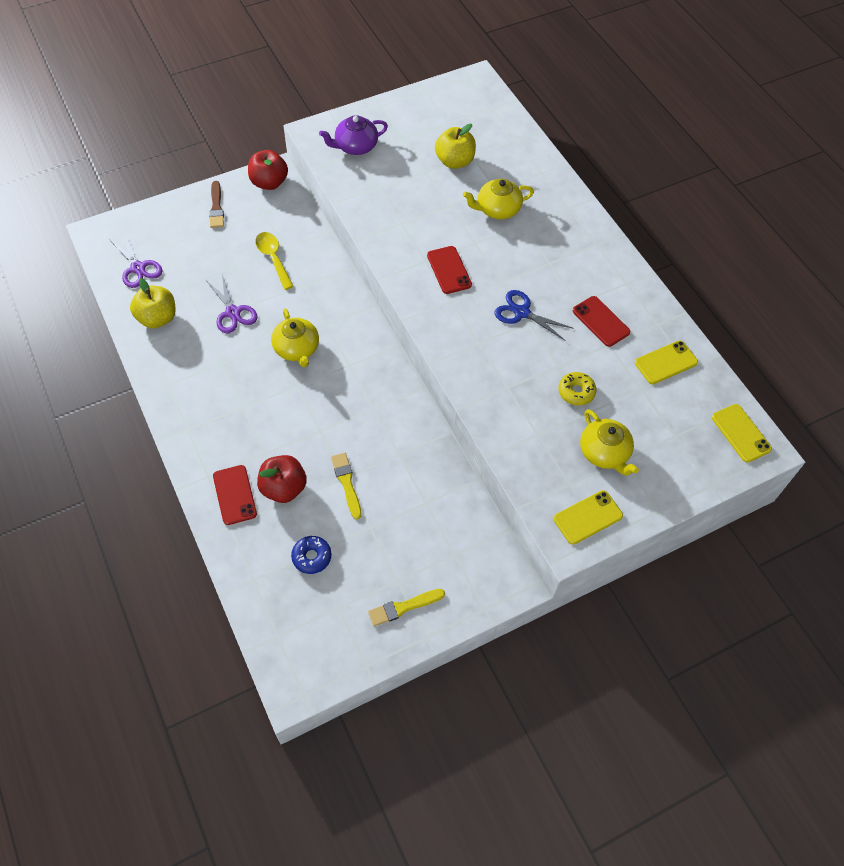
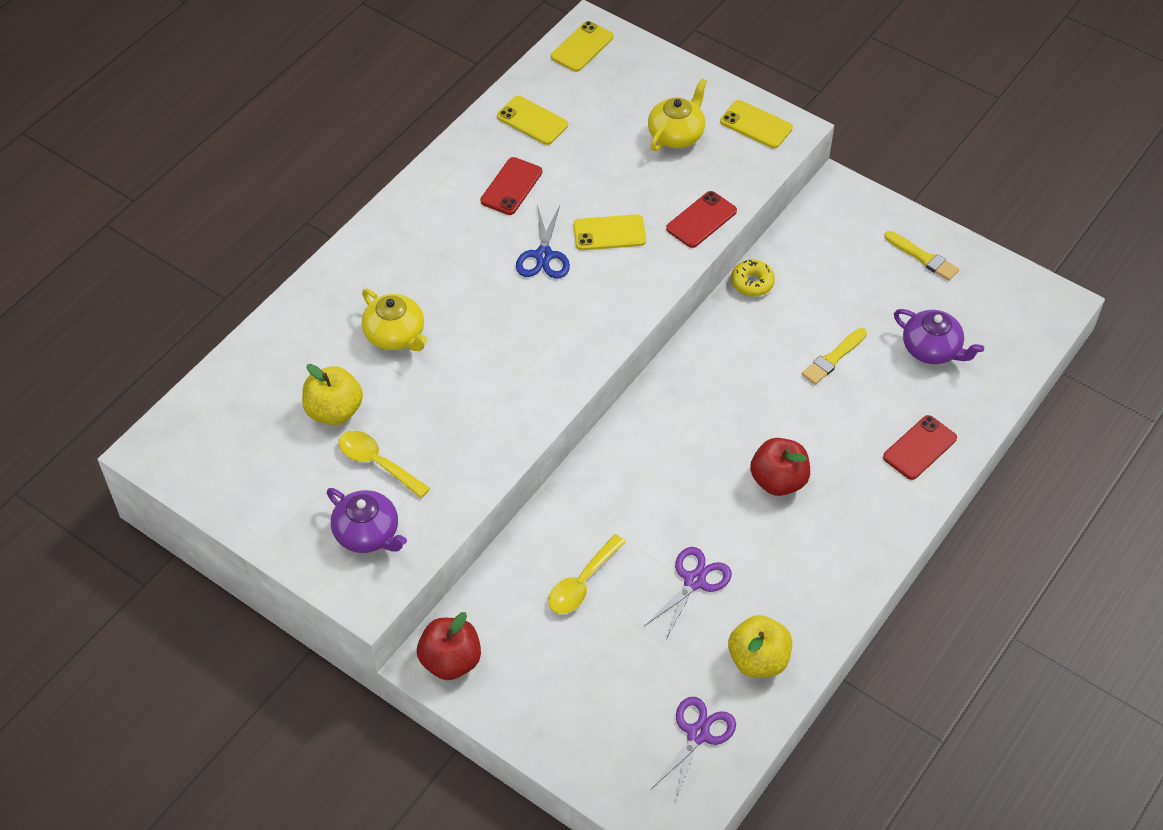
camera: 115 degrees left, 5 degrees down
(216, 207) = (535, 701): brown brush -> none
(283, 488) = (879, 409): red apple -> red apple (778, 481)
(297, 349) = (701, 486): yellow teapot -> none
(311, 557) = (932, 349): blue donut -> purple teapot
(402, 167) = (377, 463): none -> yellow spoon
(449, 270) = (524, 343): red phone -> red phone (701, 220)
(522, 360) = (609, 233): none -> yellow phone
(576, 392) = (619, 177): yellow donut -> yellow donut (752, 282)

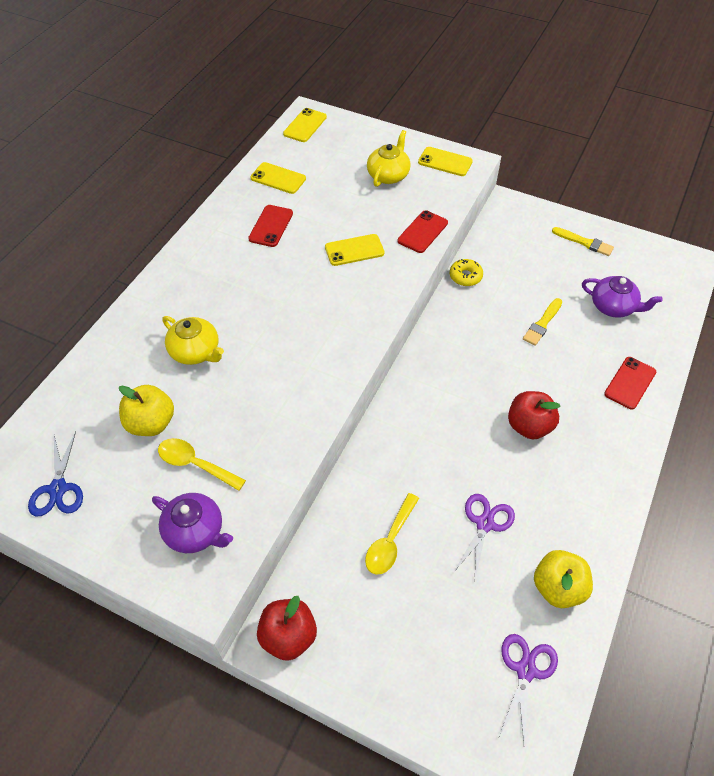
camera: 10 degrees left, 0 degrees up
(543, 256) = (306, 273): blue scissors -> blue scissors (58, 489)

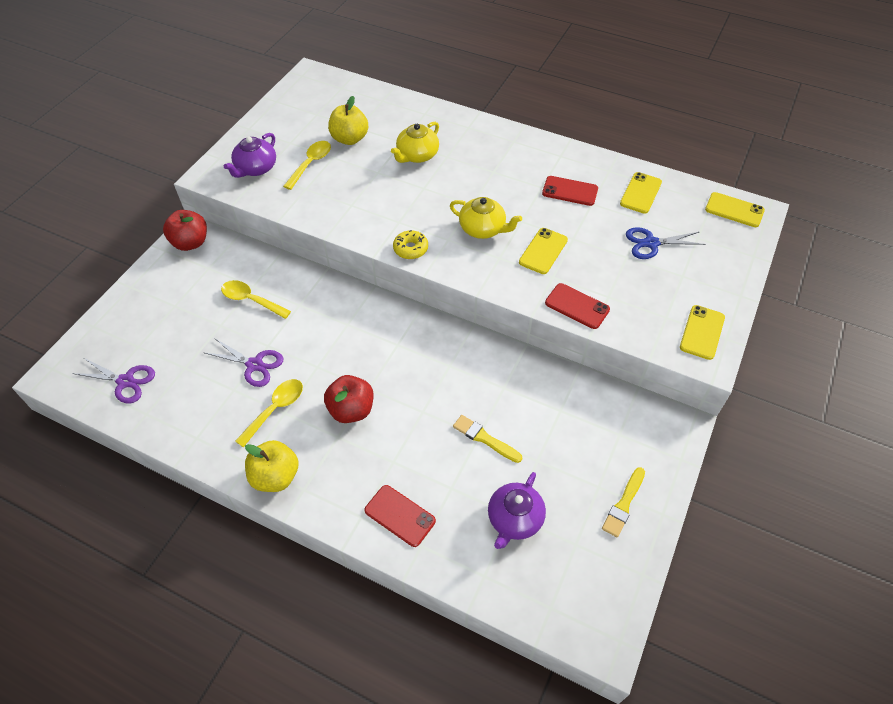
camera: 90 degrees right, 0 degrees up
(58, 489) = (301, 103): blue scissors -> blue scissors (651, 243)
(354, 250) = (543, 251): yellow phone -> yellow phone turned 45 degrees clockwise
(388, 175) = (665, 279): yellow teapot -> yellow teapot (483, 229)
(465, 276) = (550, 371): yellow donut -> yellow donut (410, 249)
(539, 495) = (275, 409): none -> yellow spoon
(558, 587) = (185, 413): yellow apple -> yellow apple (275, 476)

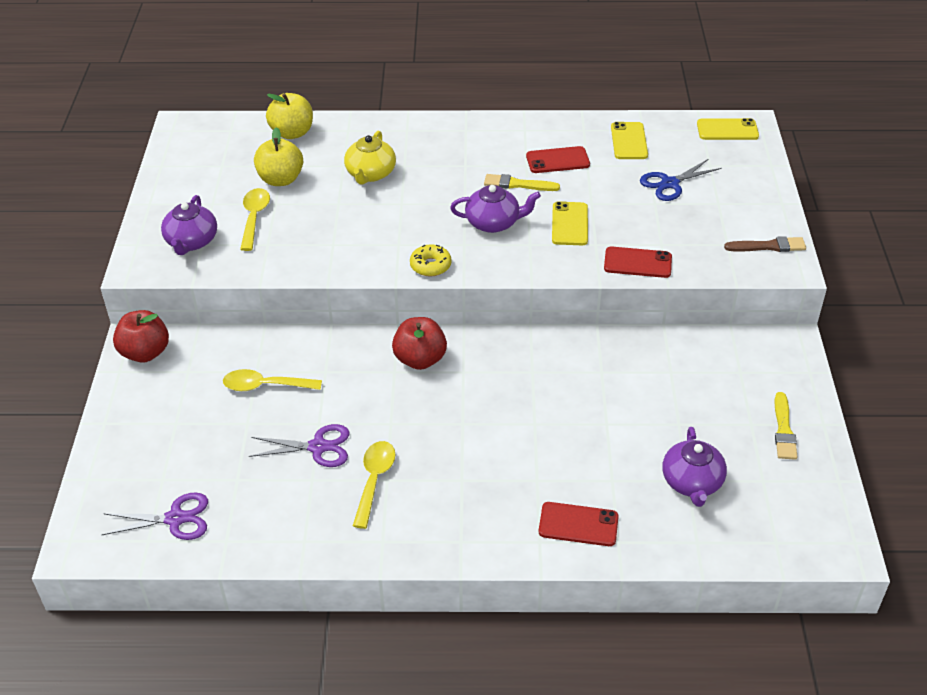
camera: 25 degrees left, 10 degrees down
(275, 476) = (422, 541): yellow apple -> yellow apple (292, 133)
(351, 410) = (458, 450): red apple -> red apple (420, 359)
(483, 229) = (493, 223): yellow teapot -> purple teapot
(484, 438) = (614, 424): yellow brush -> yellow brush (517, 184)
(702, 332) = (768, 246): yellow phone -> brown brush

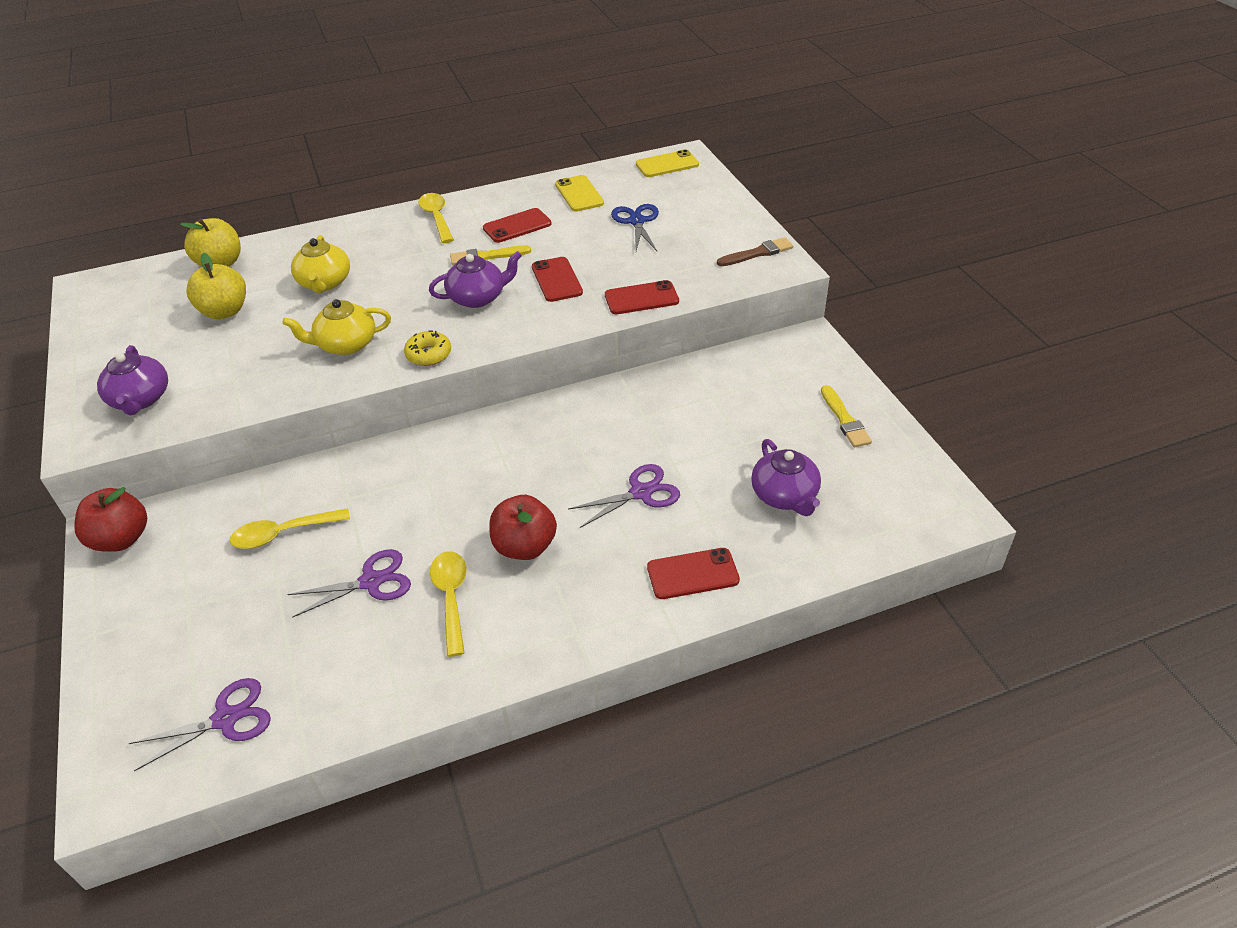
camera: 20 degrees left, 0 degrees up
(254, 218) = (208, 356): yellow spoon -> yellow spoon (436, 218)
(366, 237) = (346, 344): none -> yellow teapot
(420, 359) = (449, 456): red apple -> red apple (525, 547)
(567, 441) = (641, 493): none -> purple scissors
(570, 224) = (557, 280): yellow phone -> red phone
(670, 183) = (637, 221): blue scissors -> blue scissors turned 135 degrees clockwise

